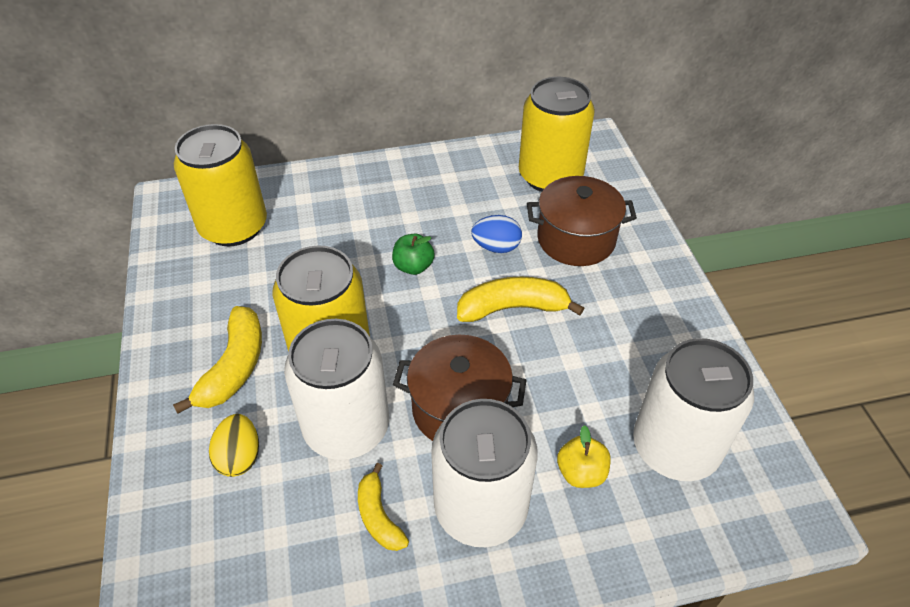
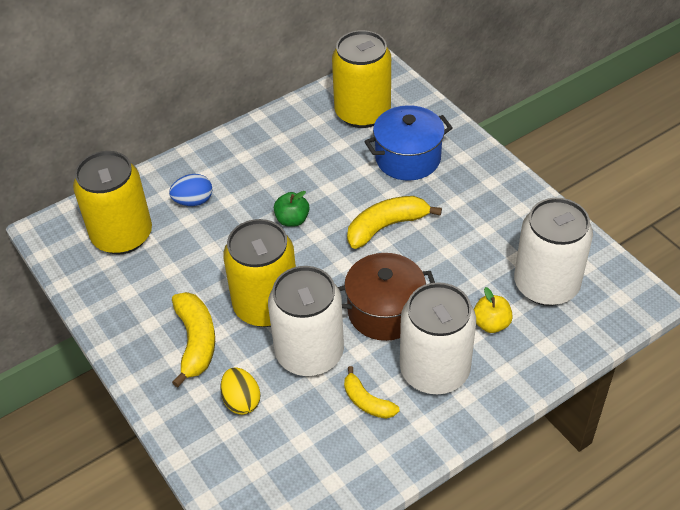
camera: 20 degrees left, 0 degrees up
(496, 247) = (349, 184): blue egg -> blue egg (193, 201)
(576, 239) = (408, 158): brown pot -> blue pot

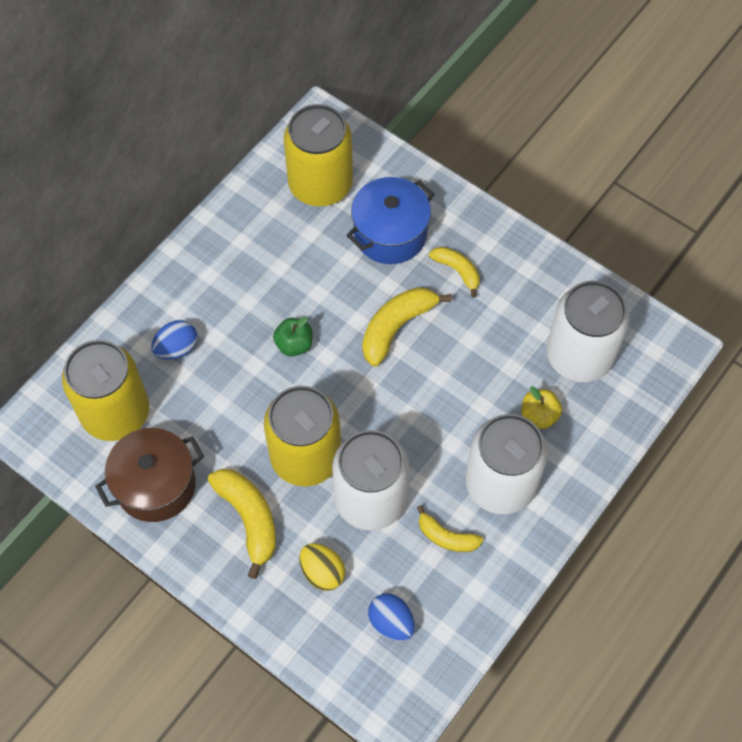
camera: 20 degrees left, 15 degrees up
(287, 460) = (391, 622): none -> blue egg
(385, 311) = (429, 430): brown pot -> brown pot (156, 485)
(456, 197) = (457, 271): none -> yellow banana

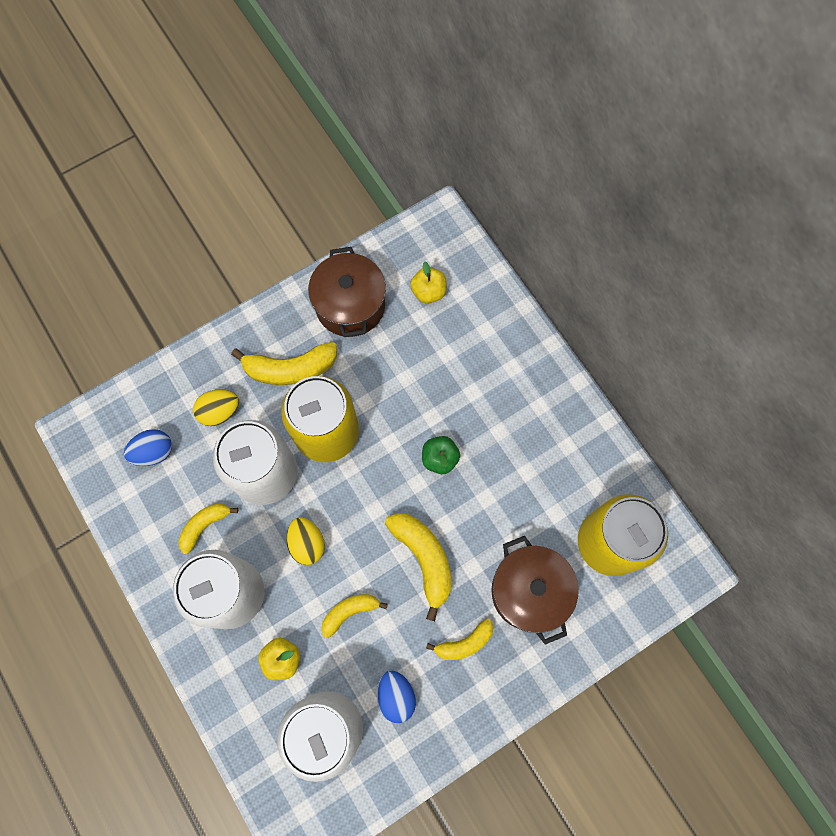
camera: 110 degrees right, 10 degrees up
(115, 413) = (428, 291): yellow can -> yellow apple
(177, 348) = (472, 357): blue egg -> blue egg (396, 695)
(390, 234) = (529, 591): blue pot -> brown pot
(424, 433) = (307, 543): none -> yellow egg
(472, 373) = (349, 612): none -> yellow banana

